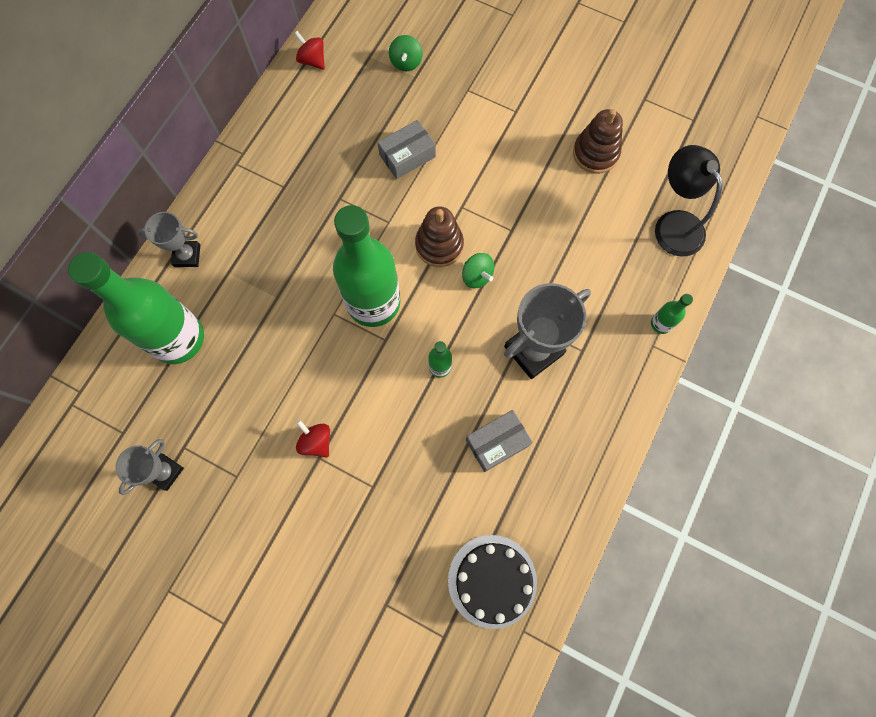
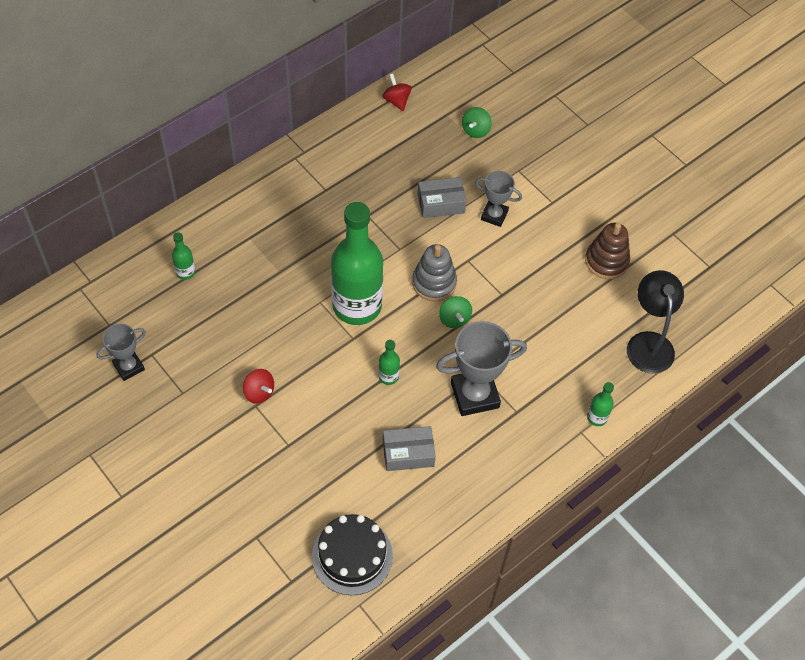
camera: 20 degrees right, 15 degrees down
(178, 338) = (185, 272): green bottle -> green bottle, size x0.40
(187, 255) = (222, 213): grey trophy -> grey trophy (494, 215)
(316, 441) = (259, 392): red spinning top -> red spinning top turned 150 degrees clockwise
(439, 245) = (434, 283): brown stacking toy -> grey stacking toy

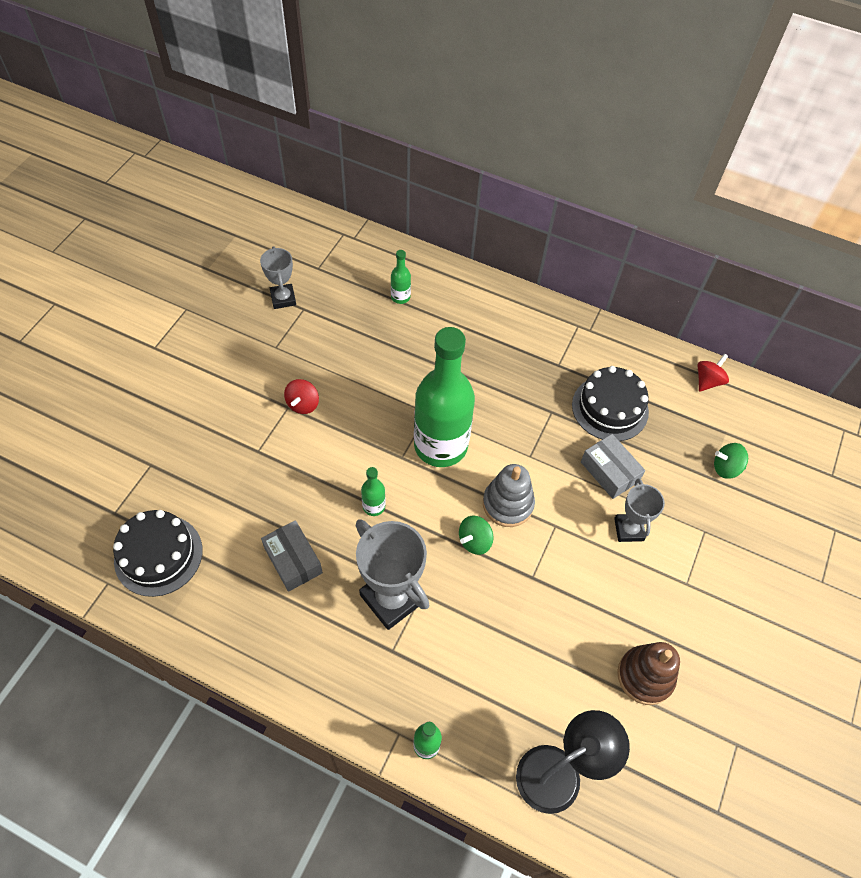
camera: 65 degrees right, 0 degrees up
(129, 367) = (283, 298): grey trophy -> grey trophy turned 45 degrees clockwise
(385, 175) = (610, 408): none -> black cake

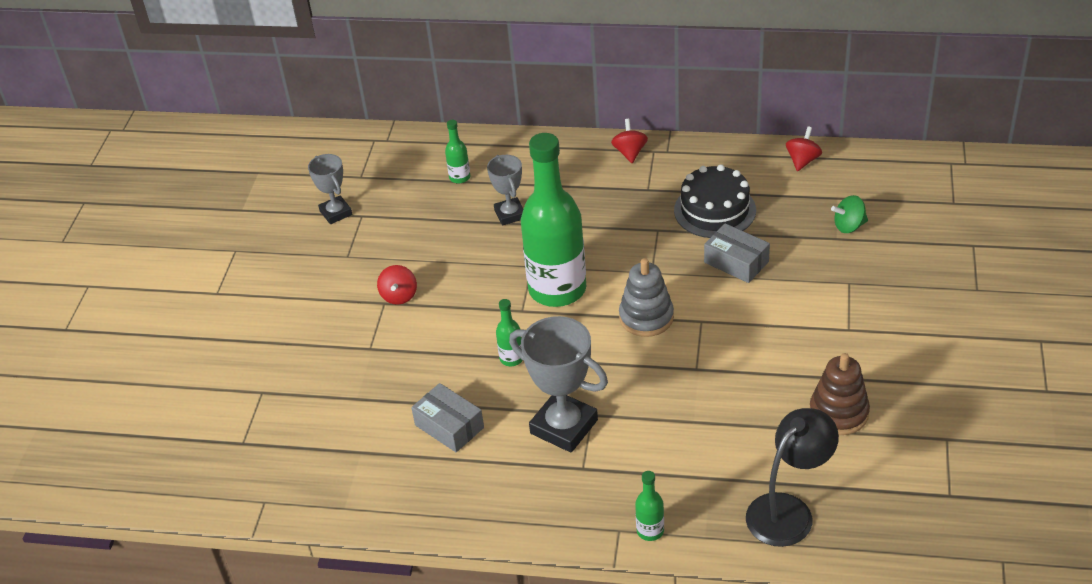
camera: 10 degrees left, 15 degrees down
(158, 555) = (307, 463): black cake -> none
(474, 541) = (626, 357): green spinning top -> none
(556, 320) = (630, 152): none -> red spinning top
(629, 529) = (774, 303): grey trophy -> grey trophy (510, 214)

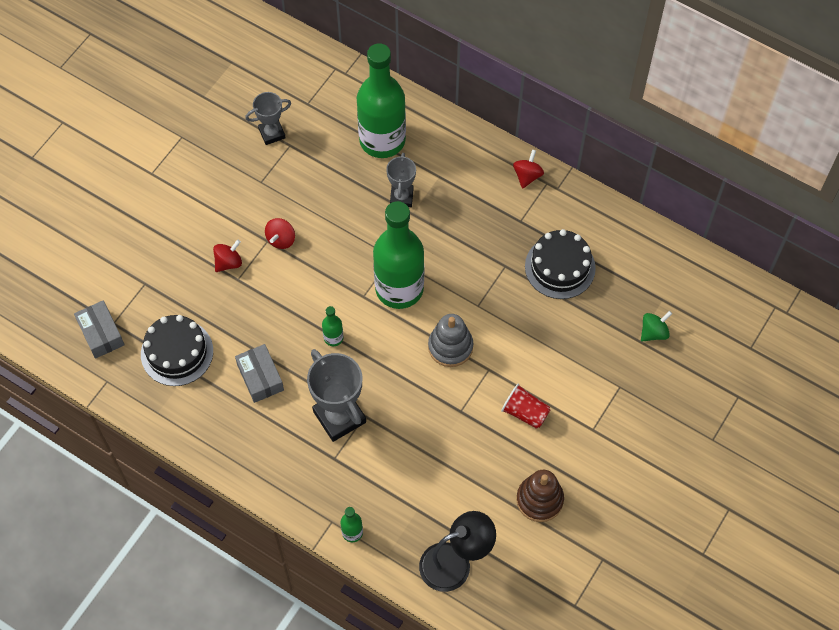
camera: 20 degrees right, 20 degrees up
(336, 213) = (272, 133): grey trophy -> grey trophy turned 75 degrees clockwise
(336, 441) = (177, 352): none -> black cake
(459, 177) = (382, 140): green bottle -> green bottle, size x2.49
(736, 262) = (546, 326): grey box -> grey box (101, 334)
(766, 342) = (525, 412): none -> red cup
(802, 161) = (658, 249): red spinning top -> red spinning top (228, 262)
(849, 226) = (654, 332): green spinning top -> green spinning top turned 135 degrees clockwise

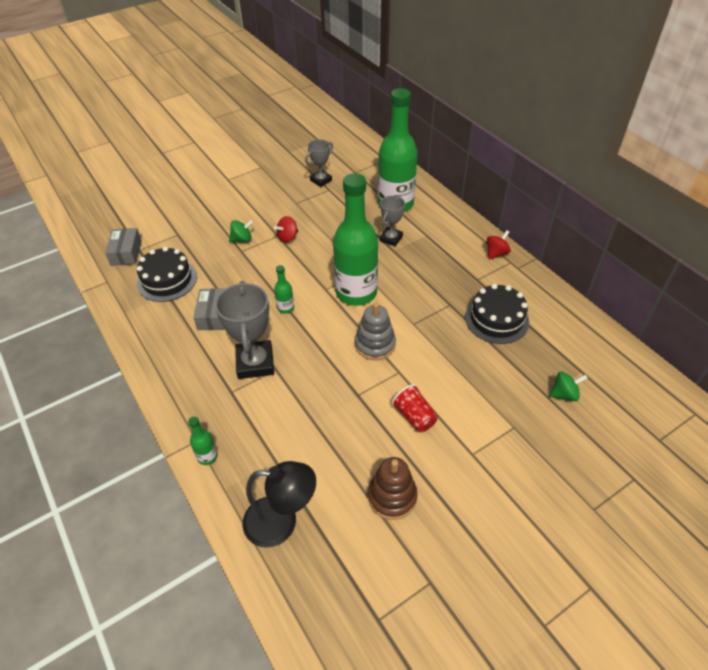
camera: 25 degrees right, 15 degrees down
(228, 262) = (242, 239): red spinning top -> green spinning top
(272, 133) = (321, 180): grey trophy -> grey trophy turned 45 degrees counterclockwise

